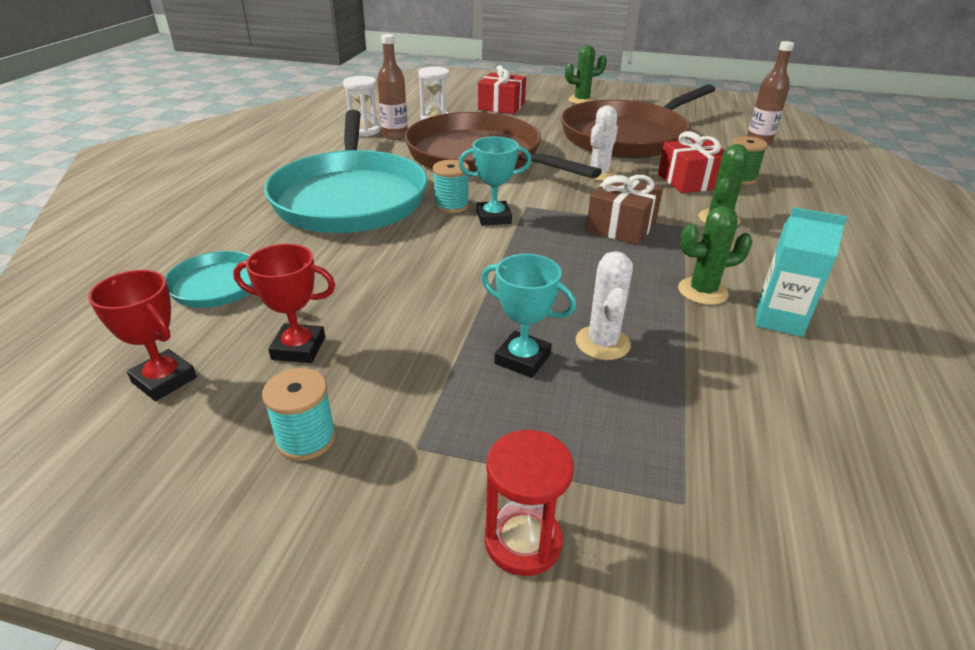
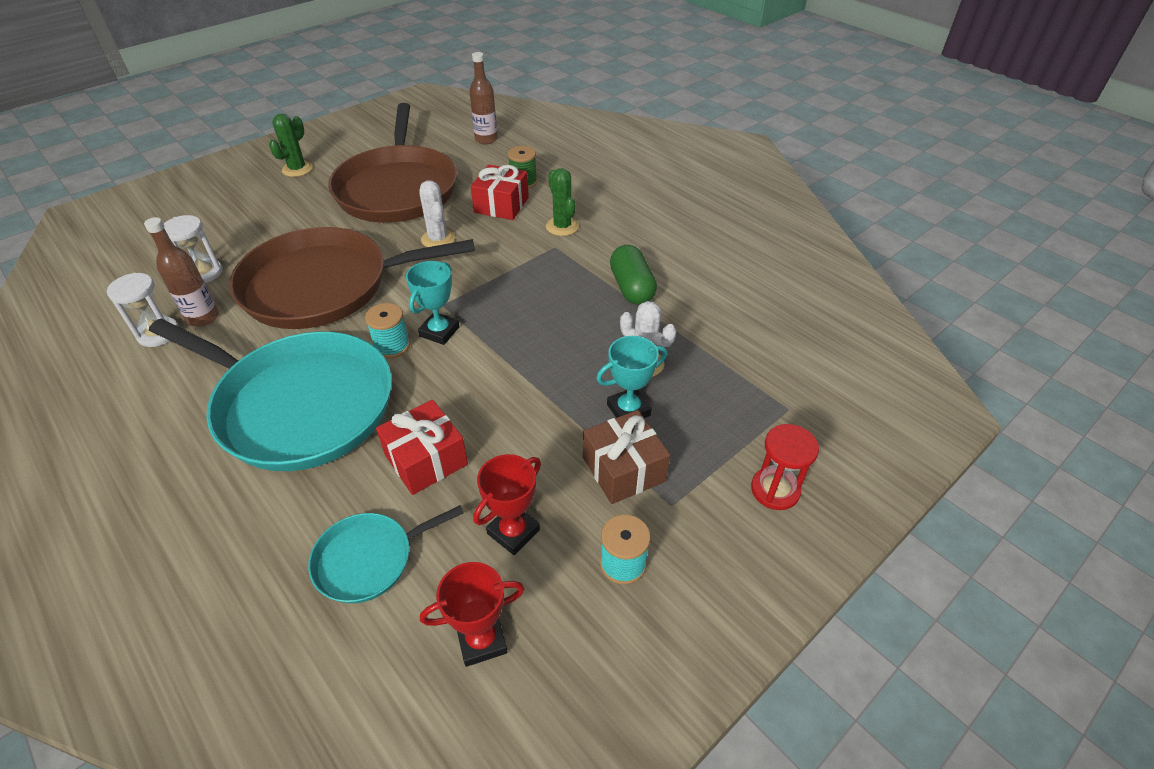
camera: 55 degrees left, 10 degrees up
(501, 106) = (238, 218): red gift -> red gift (426, 459)
(621, 227) = (524, 275): brown gift -> brown gift (623, 469)
(702, 291) = (631, 288): green cactus -> green capsule
(779, 319) = (683, 276): turquoise carton -> none

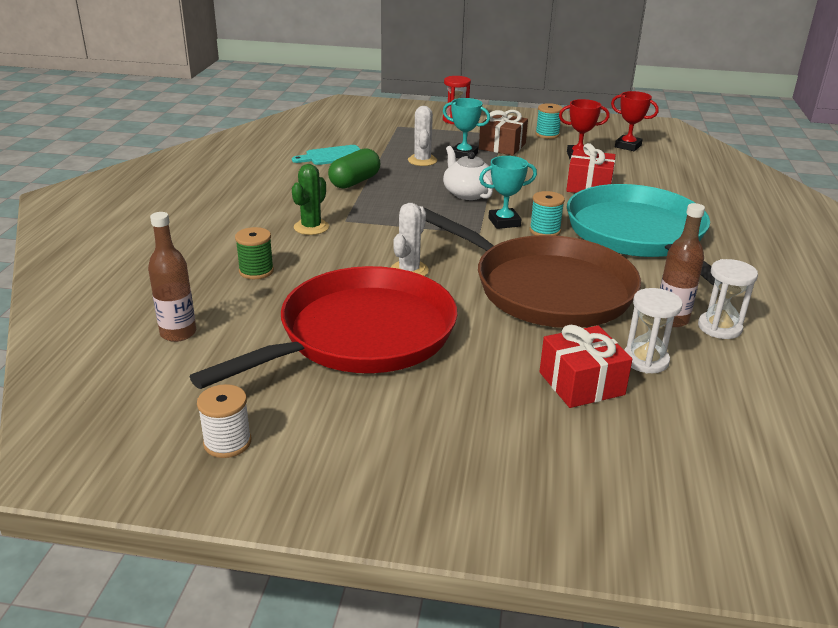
camera: 130 degrees left, 15 degrees down
(297, 169) = (419, 438): green cactus -> none
(369, 559) = (653, 176): turquoise pan -> none
(378, 127) = (227, 442): none -> white spool
(398, 188) = (360, 335): brown pan -> red pan
(501, 205) = (313, 265): red gift -> red gift (581, 383)
(523, 346) = (468, 193): none -> white teapot
(718, 304) = (332, 156): none -> turquoise cutting board

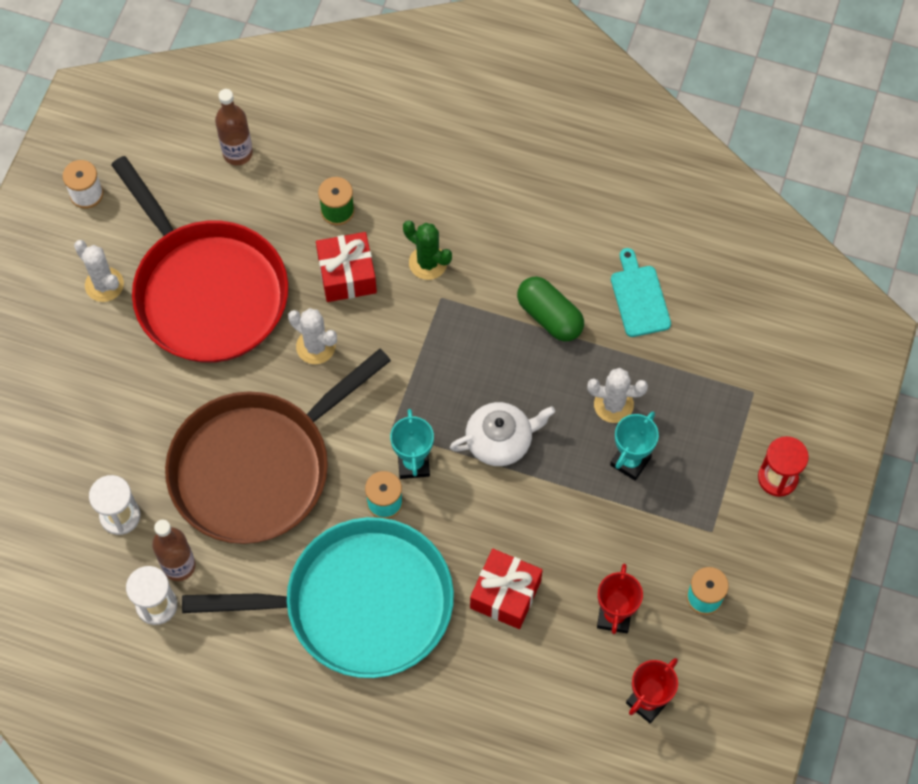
camera: 100 degrees right, 35 degrees up
(364, 408) = (104, 285): none -> white cactus
(502, 146) = (660, 520): brown gift -> none
(581, 383) = (99, 451): red gift -> red gift (347, 275)

